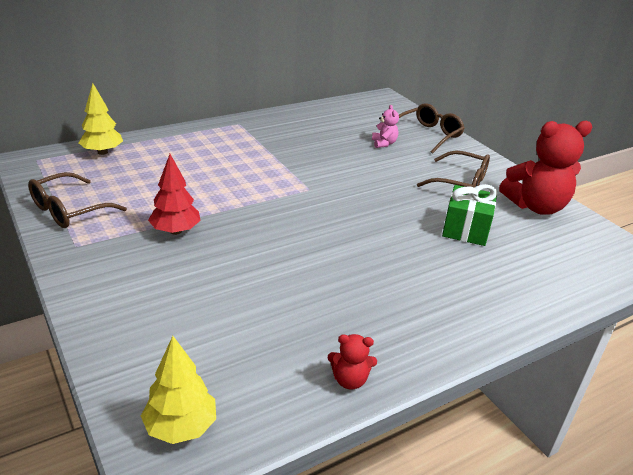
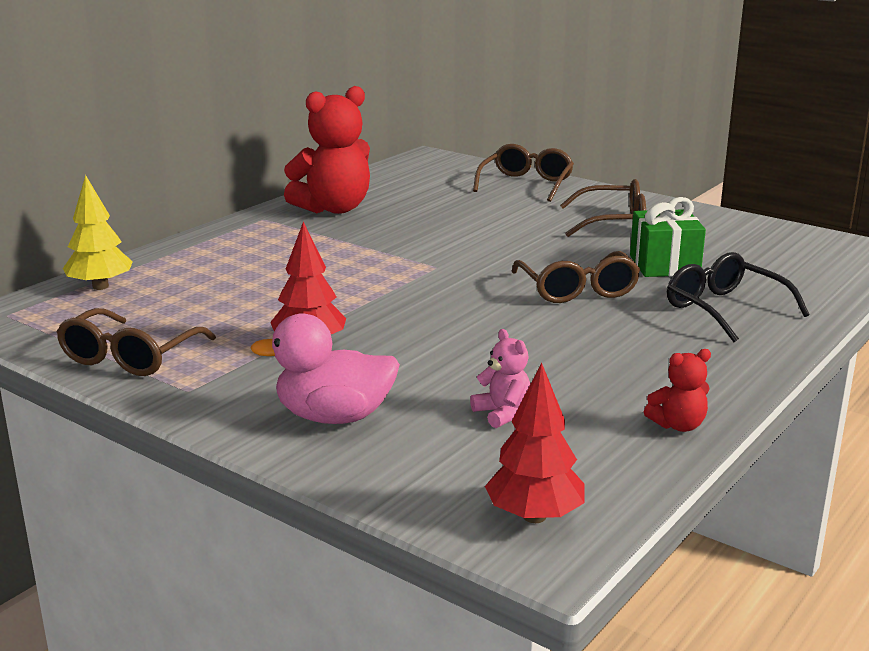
camera: 20 degrees left, 10 degrees down
(137, 295) = (334, 417): none -> pink duck
(180, 427) = (534, 516): yellow tree -> red tree
(384, 143) = (480, 203): pink teddy bear -> pink teddy bear (502, 413)
(385, 234) = (577, 289): none -> brown glasses
(476, 283) = (725, 309): none -> black glasses
(535, 206) = (719, 228): red teddy bear -> red teddy bear (334, 209)

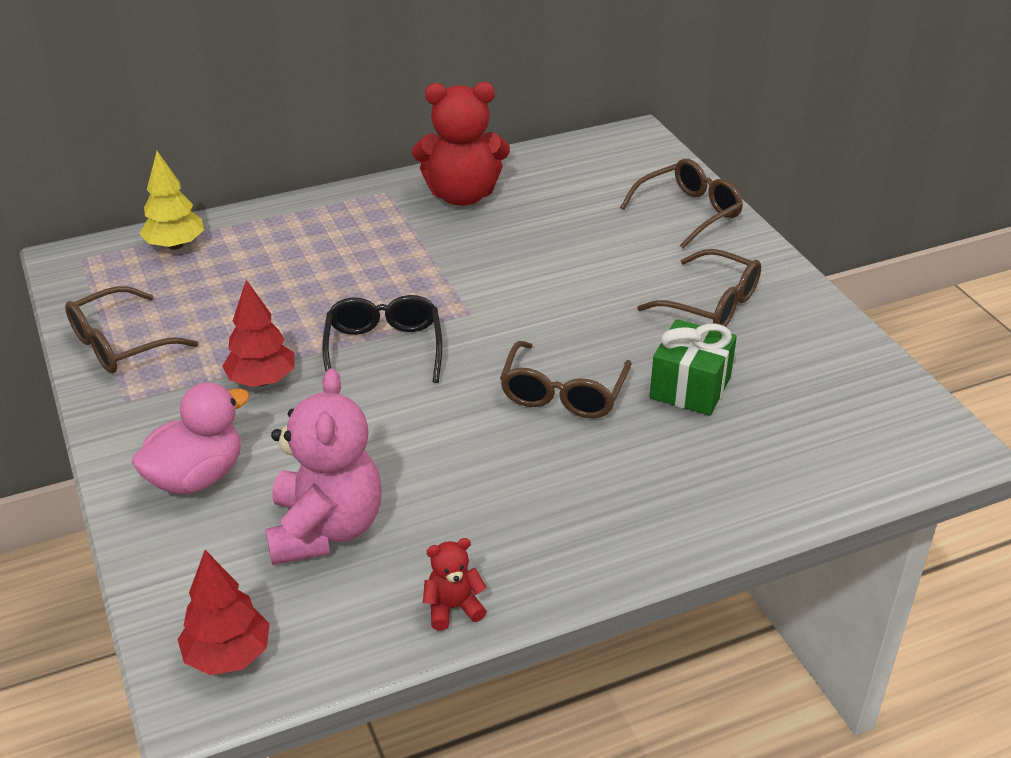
camera: 30 degrees right, 15 degrees up
(334, 417) = (197, 477): pink duck -> pink duck turned 105 degrees clockwise
(502, 413) = (325, 529): pink teddy bear -> pink teddy bear, size x2.18
(678, 425) = (453, 608): red teddy bear -> red teddy bear turned 150 degrees clockwise
(725, 309) = (675, 475): black glasses -> black glasses (383, 349)

